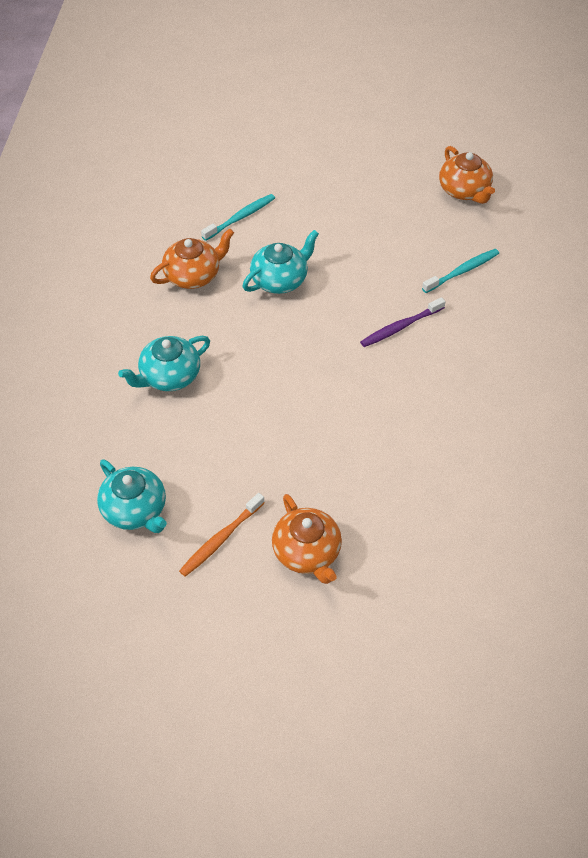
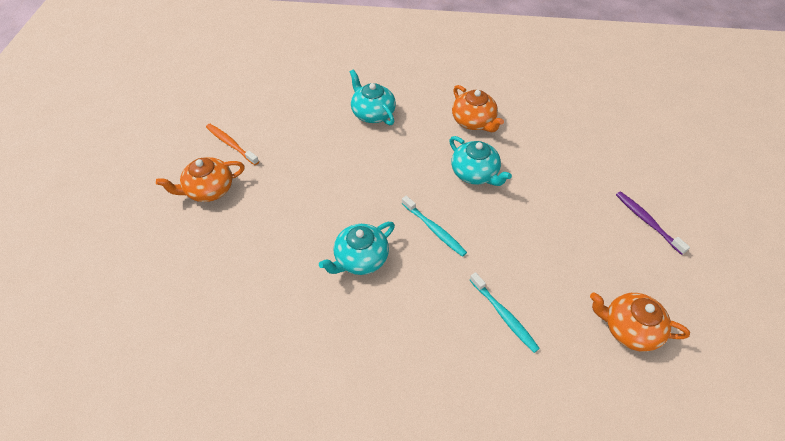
camera: 90 degrees right, 0 degrees up
(135, 510) = (262, 103): turquoise teapot -> turquoise teapot (360, 259)
(240, 218) = (545, 147): turquoise toothbrush -> turquoise toothbrush (434, 229)
(401, 327) = (426, 258): purple toothbrush -> purple toothbrush (647, 222)
(464, 191) = (629, 328): orange teapot -> orange teapot turned 45 degrees clockwise

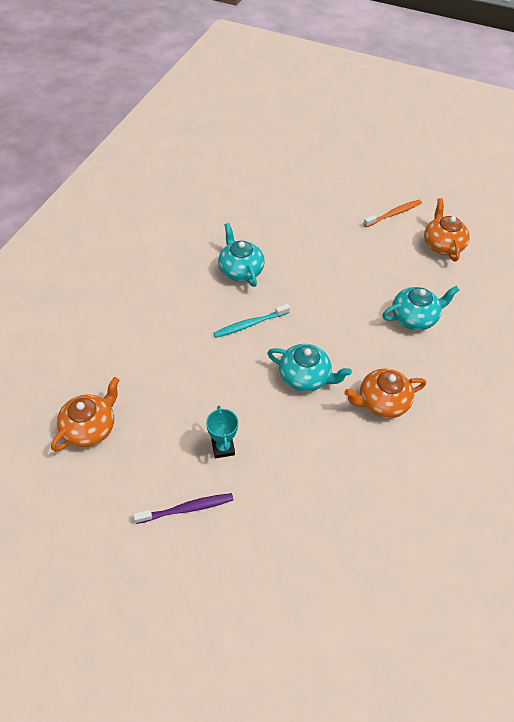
camera: 105 degrees right, 0 degrees up
(209, 190) = (344, 196): orange teapot -> orange teapot (442, 245)
(475, 173) = (305, 377): turquoise teapot -> turquoise teapot turned 135 degrees counterclockwise
(504, 315) = (147, 344): turquoise toothbrush -> none
(579, 213) = (223, 448): none -> turquoise trophy

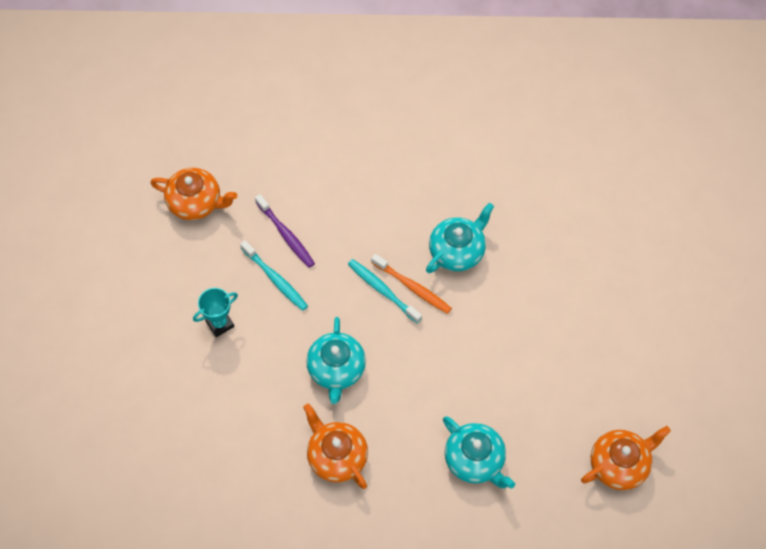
camera: 70 degrees right, 10 degrees up
(186, 509) = (145, 318): purple toothbrush -> purple toothbrush (286, 234)
(201, 392) = (275, 279): none -> turquoise toothbrush
(393, 214) = (647, 390): orange toothbrush -> orange toothbrush (412, 287)

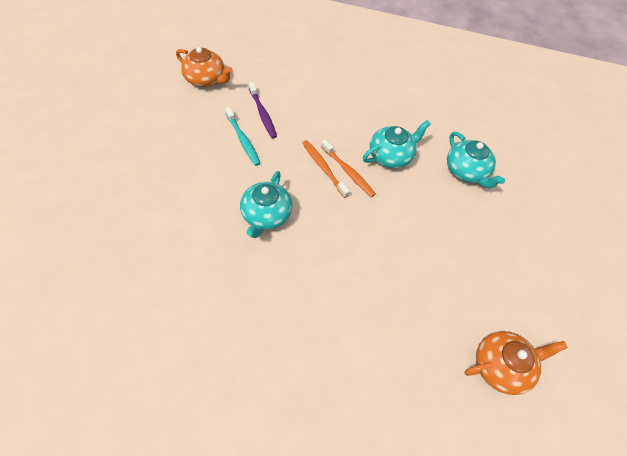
camera: 10 degrees right, 5 degrees down
(220, 324) = (187, 159): turquoise trophy -> none
(336, 456) = (240, 285): orange teapot -> none
(383, 290) = (323, 168): turquoise toothbrush -> orange toothbrush
(475, 460) = (364, 323): turquoise teapot -> turquoise teapot (466, 171)

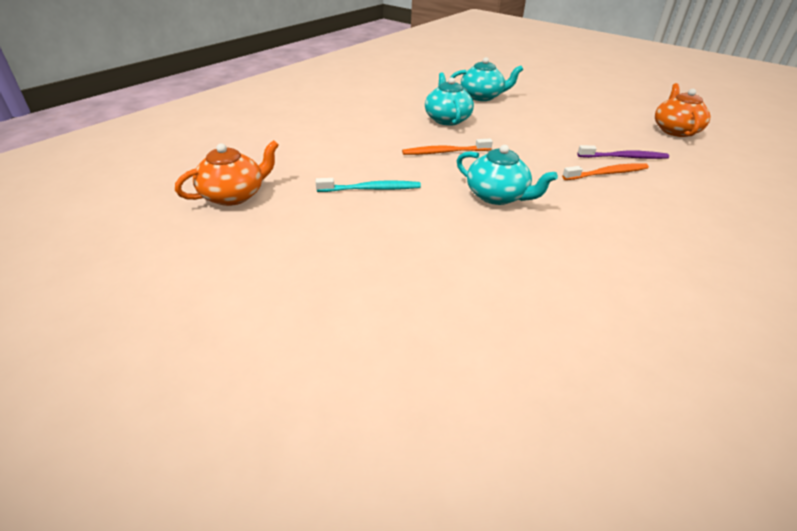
camera: 65 degrees left, 20 degrees down
(262, 114) = (336, 169): purple toothbrush -> purple toothbrush (624, 157)
(348, 171) = (456, 142): orange toothbrush -> orange toothbrush (607, 173)

